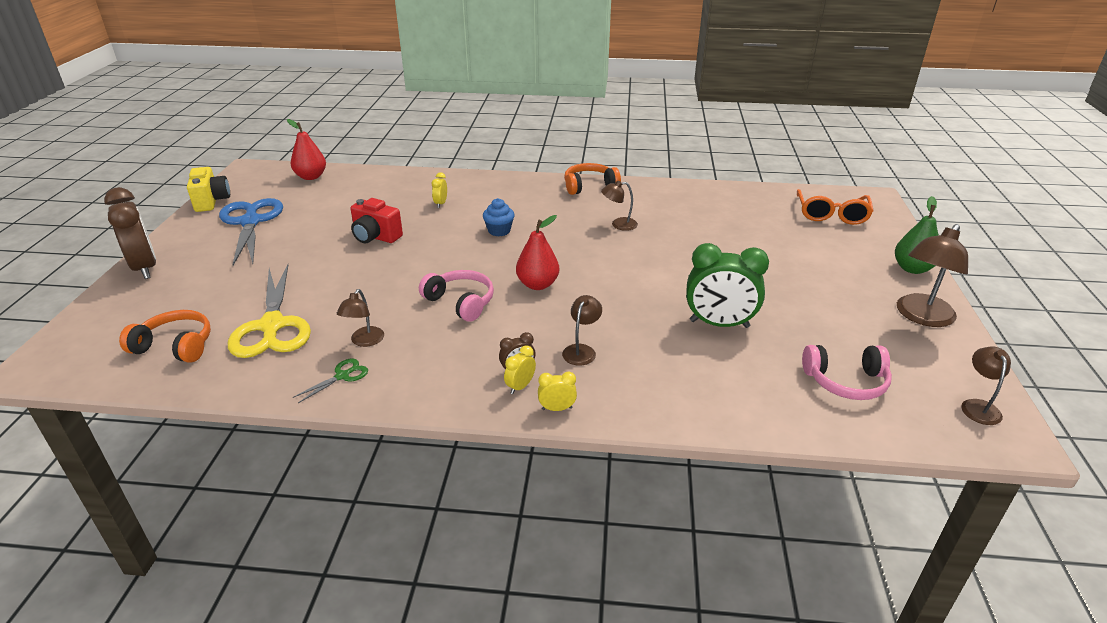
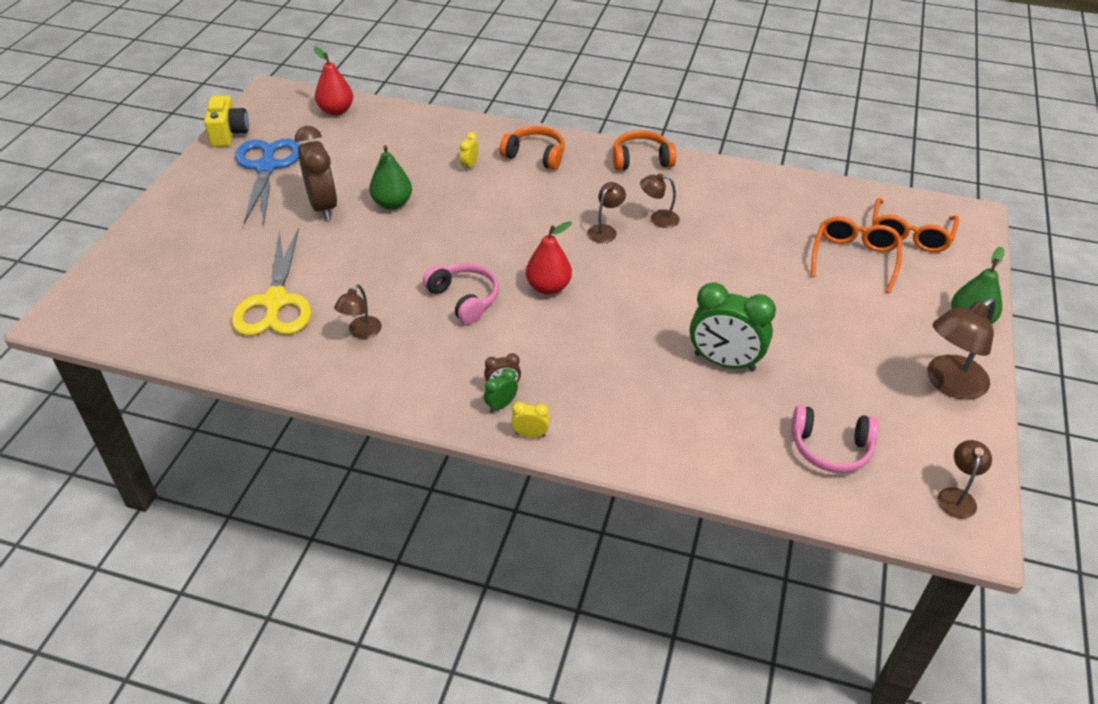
camera: 10 degrees right, 10 degrees up
(145, 268) = (159, 214): brown clock -> brown clock (323, 206)
(175, 346) = (183, 313): orange headphones -> orange headphones (535, 155)
(342, 376) = (335, 369): green scissors -> none
(375, 237) = (392, 203): red camera -> green pear
(499, 231) = (524, 211): blue cupcake -> none
(520, 386) = (501, 405): yellow clock -> green clock
(581, 350) = (572, 373): brown lamp -> brown lamp (605, 230)
(795, 235) = (854, 258): none -> orange glasses

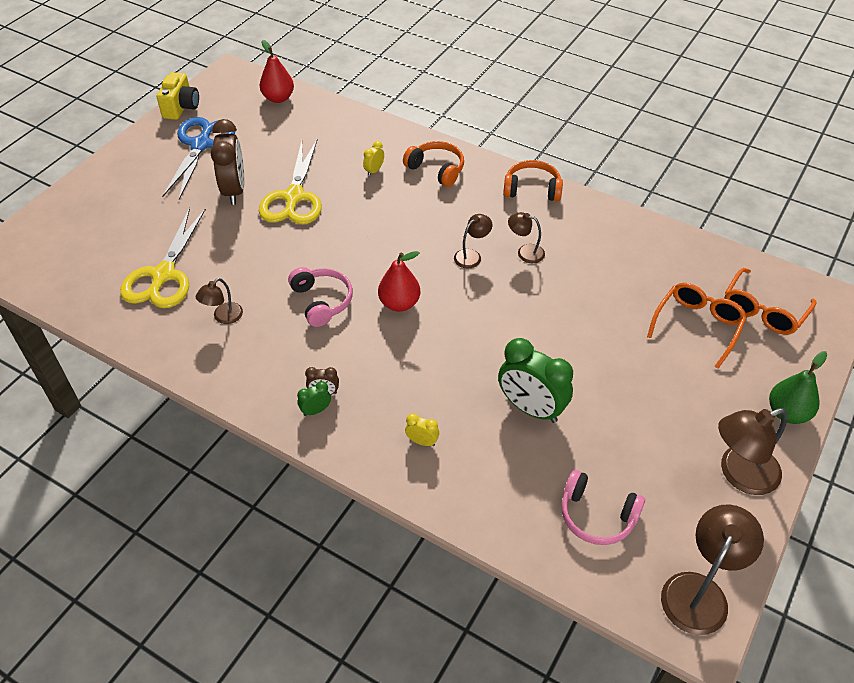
camera: 15 degrees right, 5 degrees up
(392, 203) = (294, 197): green pear -> yellow scissors
(530, 434) = (330, 444): yellow clock -> yellow clock (422, 441)
(957, 496) = (699, 591): brown lamp -> brown lamp, size x1.79

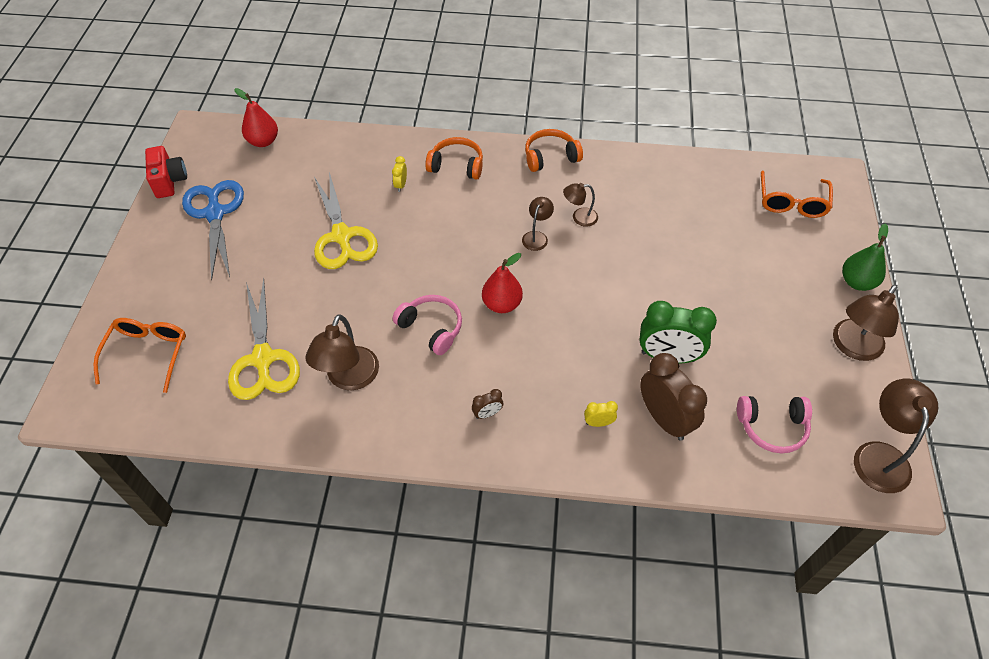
camera: 25 degrees left, 5 degrees up
(181, 108) = (169, 181): yellow camera -> red camera
(223, 317) = (349, 378): brown lamp -> brown lamp, size x1.79
(234, 190) = (279, 249): brown clock -> brown clock (664, 419)
(316, 410) = (490, 433): green clock -> none
(697, 326) = (751, 233): orange glasses -> orange glasses (147, 353)

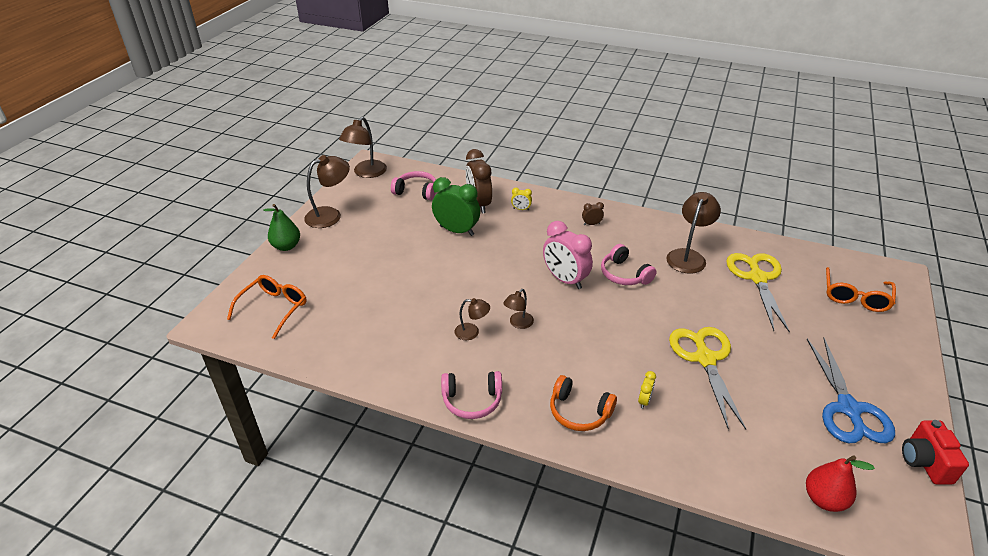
camera: 165 degrees left, 15 degrees down
(502, 304) = (565, 280): red pear -> pink clock
(550, 157) = (472, 400): orange headphones -> pink headphones

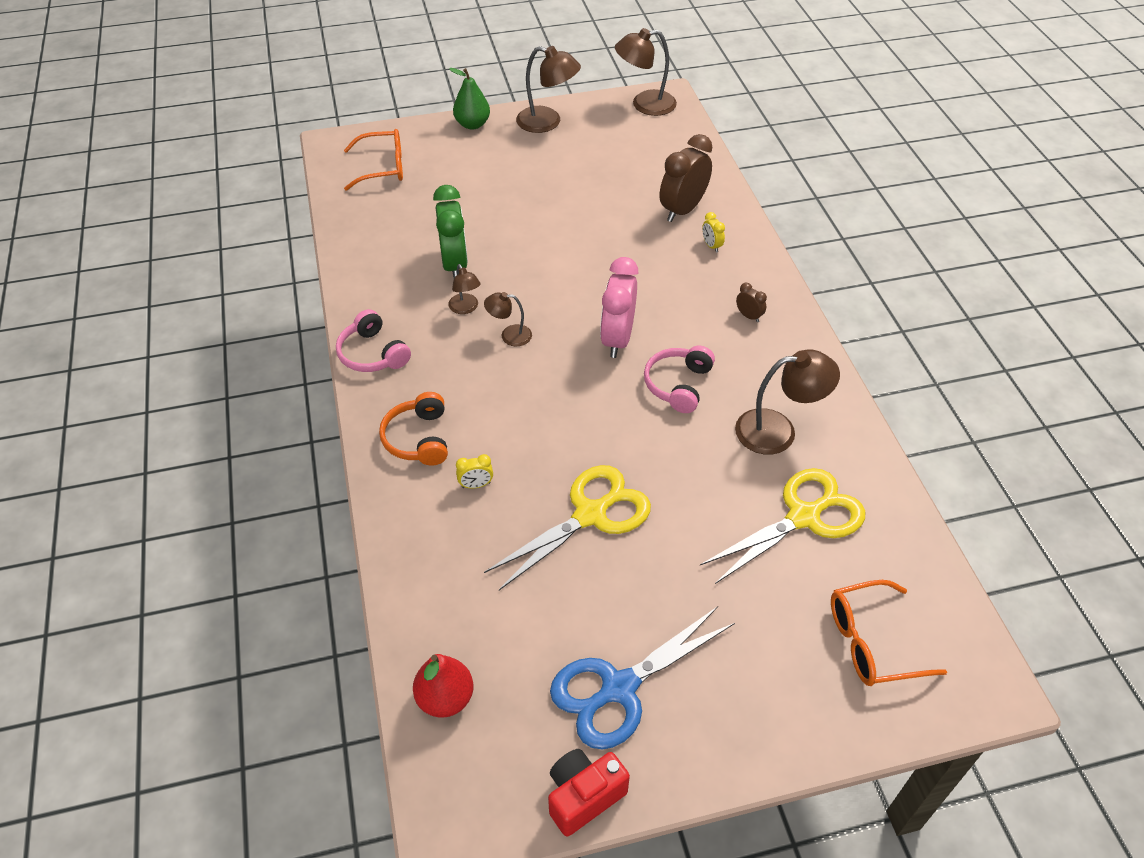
camera: 55 degrees right, 10 degrees up
(416, 191) = (653, 155): pink headphones -> none
(457, 231) = (616, 218): green clock -> green clock (455, 265)

